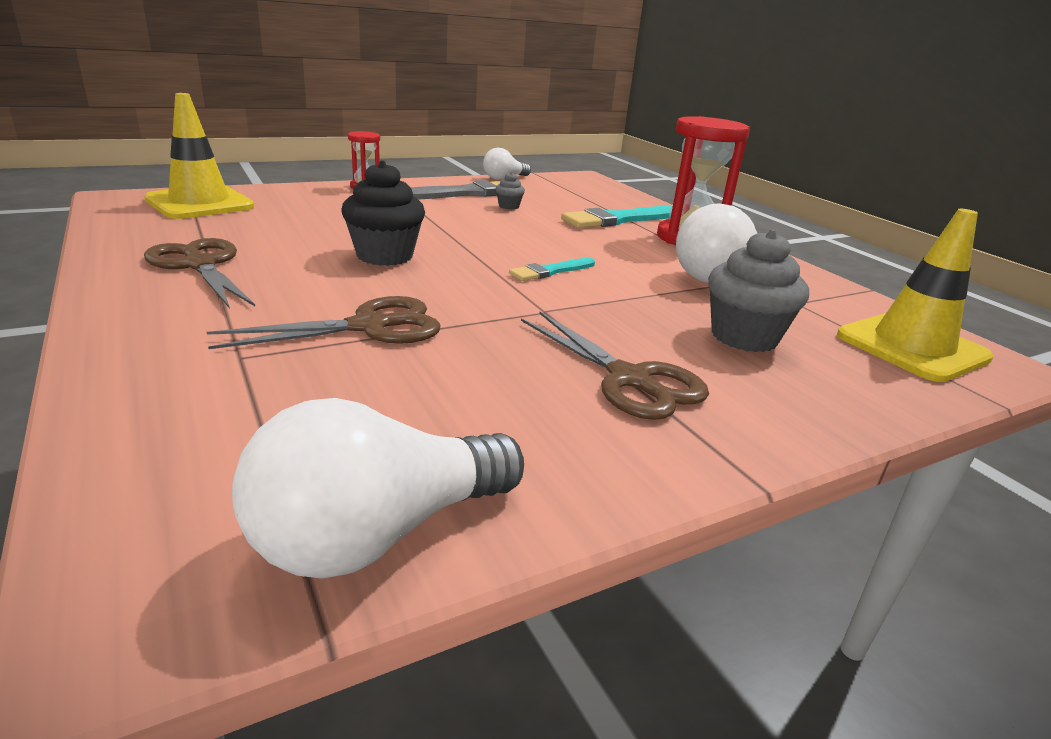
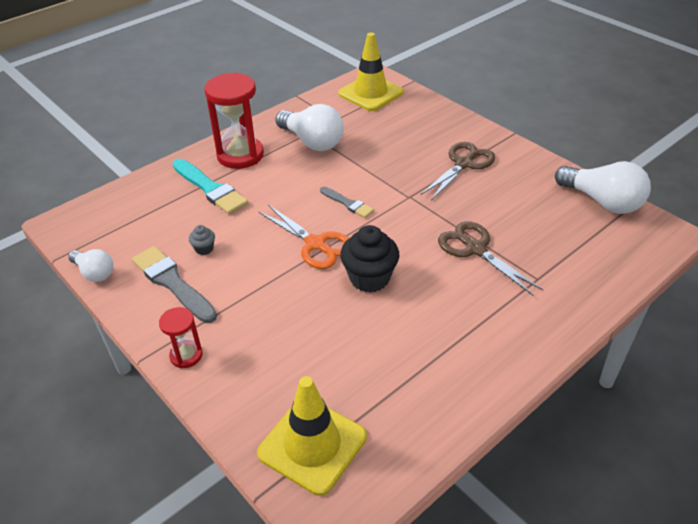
camera: 100 degrees left, 15 degrees up
(200, 265) = (448, 356): brown scissors -> none
(476, 244) = (315, 244): none -> orange scissors
(550, 271) = (348, 203): turquoise brush -> grey brush
(744, 337) = (394, 135): grey cupcake -> none

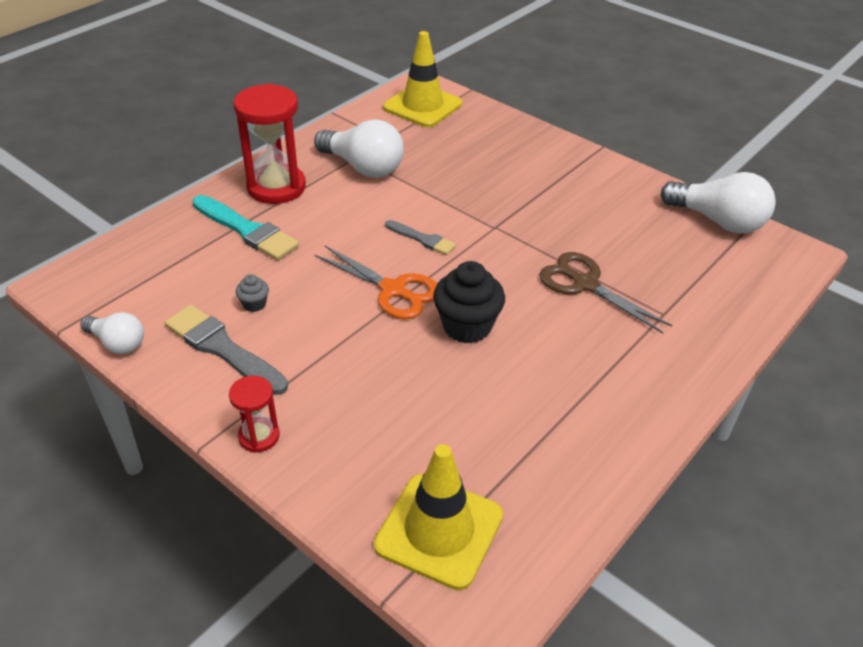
camera: 10 degrees left, 0 degrees up
(464, 164) = (551, 185): brown scissors -> none

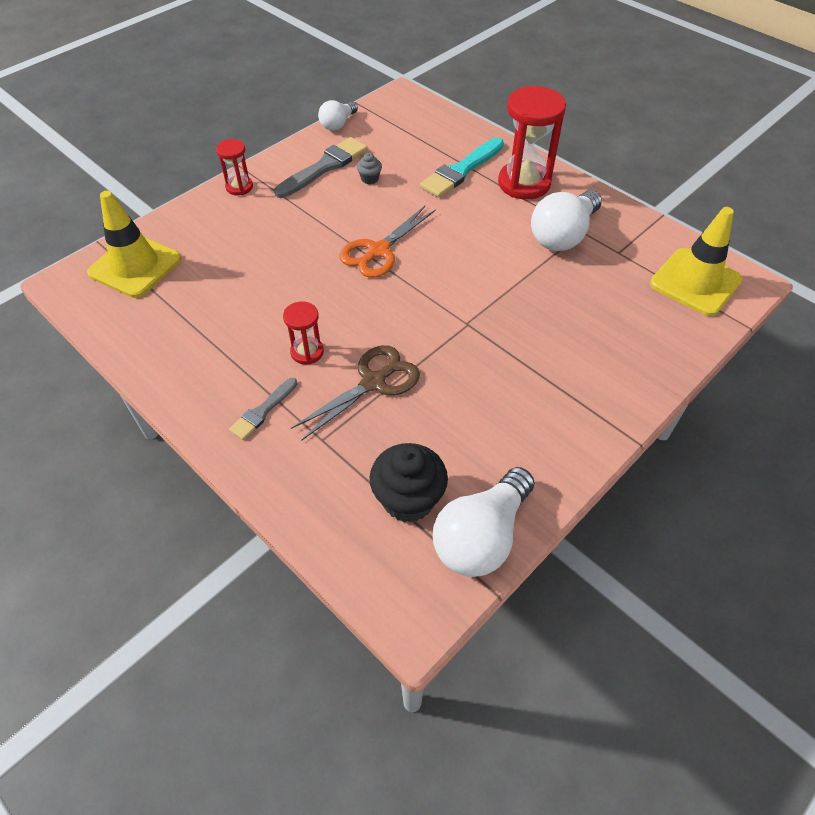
camera: 95 degrees right, 10 degrees up
(422, 239) = (448, 271): grey brush -> grey brush (263, 411)
(467, 326) = (327, 293): black cupcake -> black cupcake (408, 499)
(558, 334) = (307, 352): none -> red hourglass

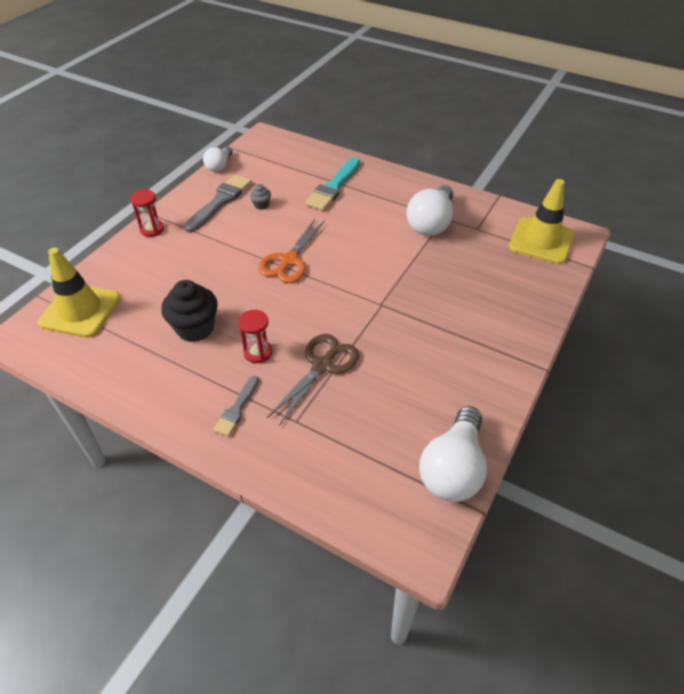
camera: 15 degrees left, 5 degrees down
(408, 499) = (384, 453): black cupcake -> black cupcake (195, 328)
(524, 183) = (386, 189): red hourglass -> none

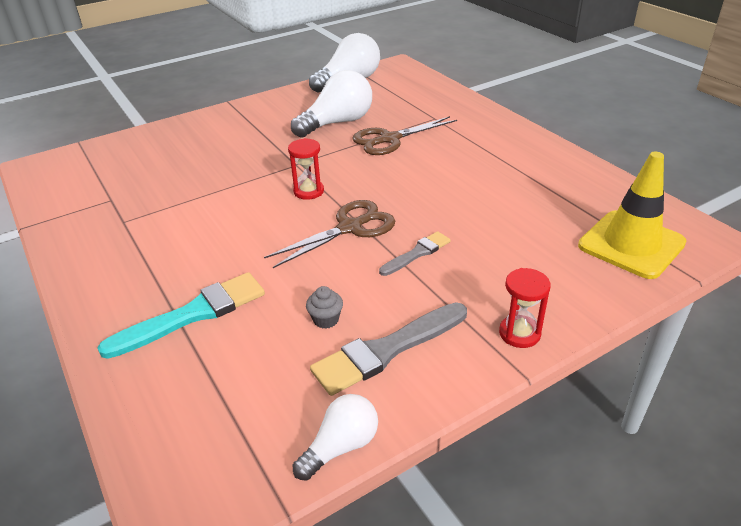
camera: 150 degrees left, 10 degrees down
(195, 328) = (494, 192): black cupcake -> none
(237, 408) = (477, 133): grey brush -> grey brush (417, 253)
(258, 352) = (440, 160): red hourglass -> red hourglass (308, 191)
(289, 261) = (350, 228): orange scissors -> brown scissors
(431, 223) = (147, 220): white light bulb -> white light bulb (337, 123)
(541, 241) = (76, 171): yellow traffic cone -> none

